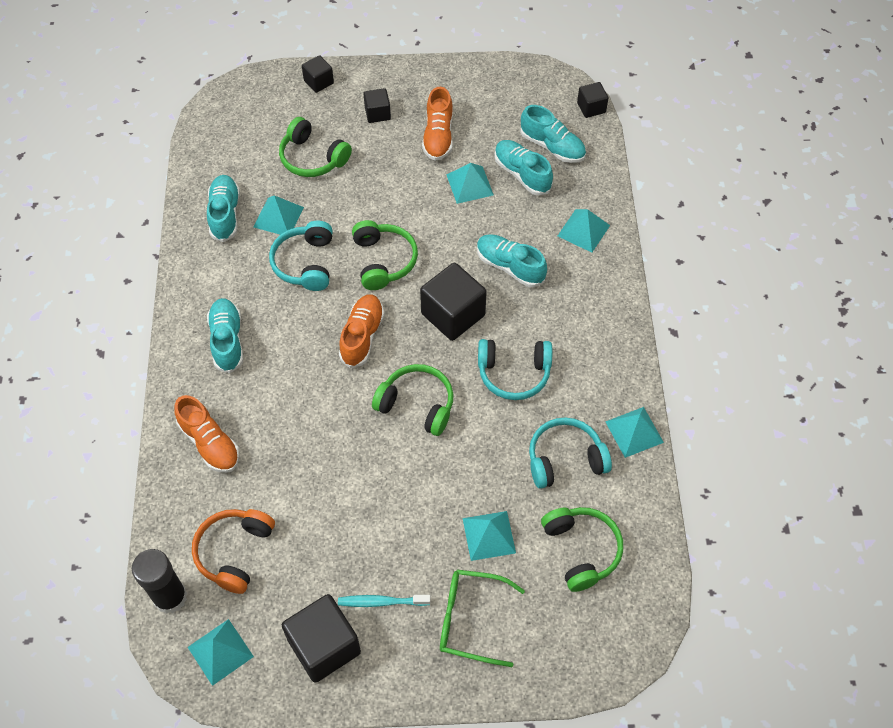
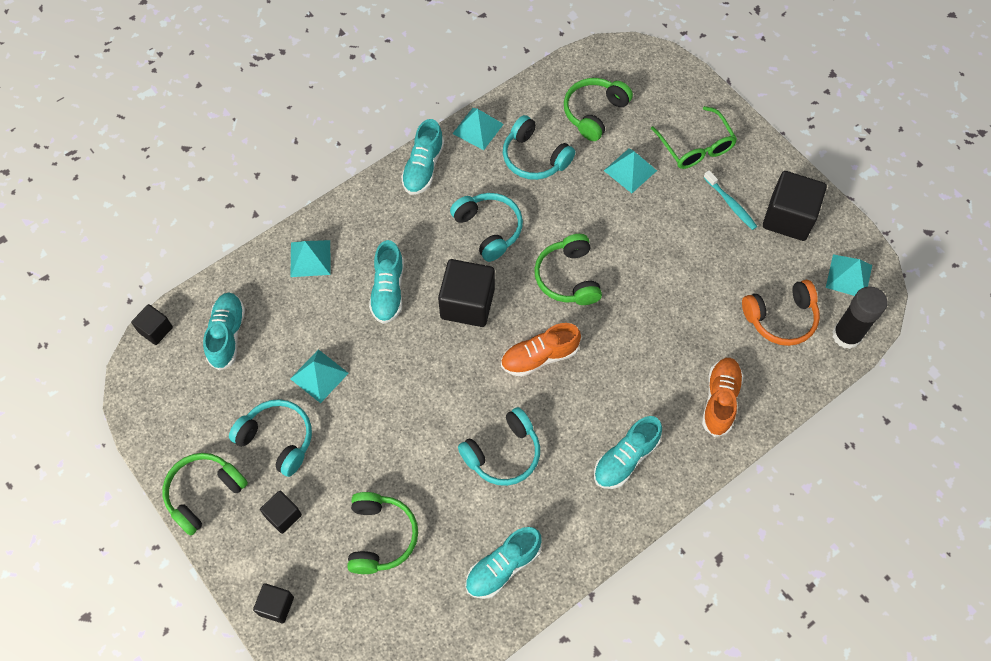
camera: 125 degrees left, 5 degrees up
(278, 217) = (471, 515): turquoise pyramid -> none
(383, 261) = (453, 391): green headphones -> green headphones (204, 493)
(438, 136) = (277, 439): orange shoe -> turquoise headphones
(522, 174) = (277, 340): turquoise shoe -> turquoise shoe (423, 167)

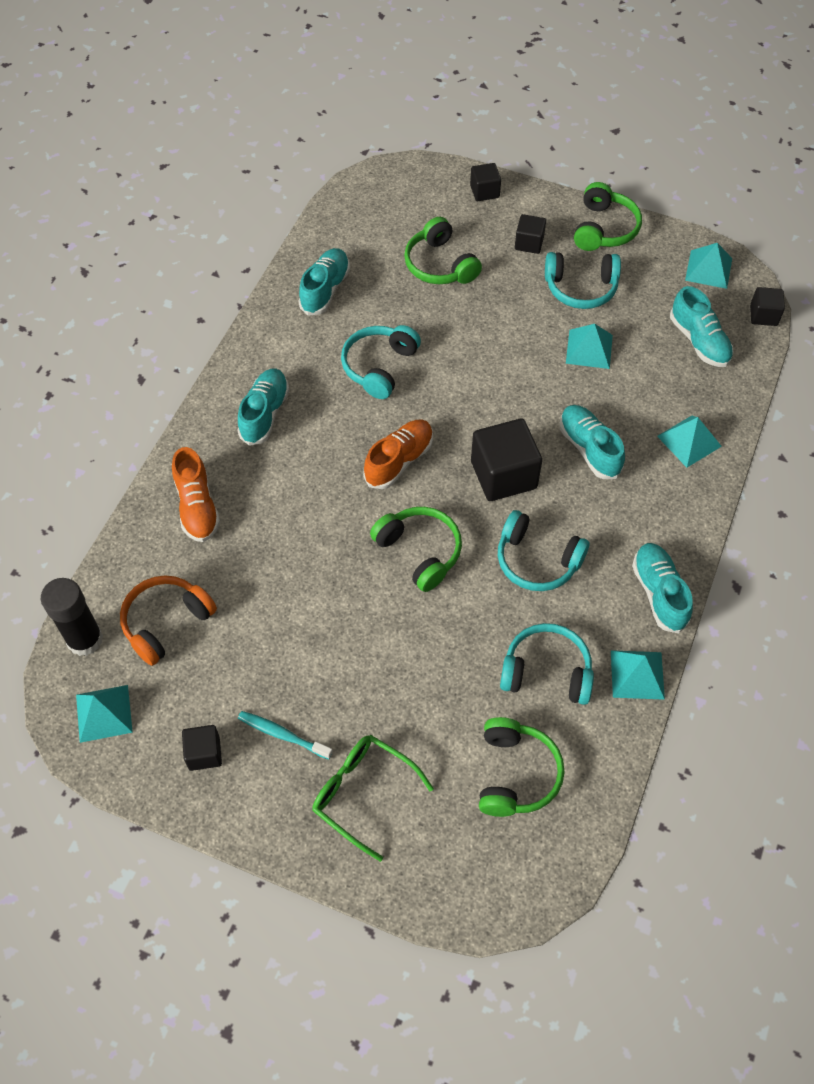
camera: 150 degrees right, 5 degrees down
(630, 170) = (426, 716): turquoise pyramid -> turquoise pyramid (708, 269)
(788, 217) = (204, 753): black cube -> black cube, size x0.54

